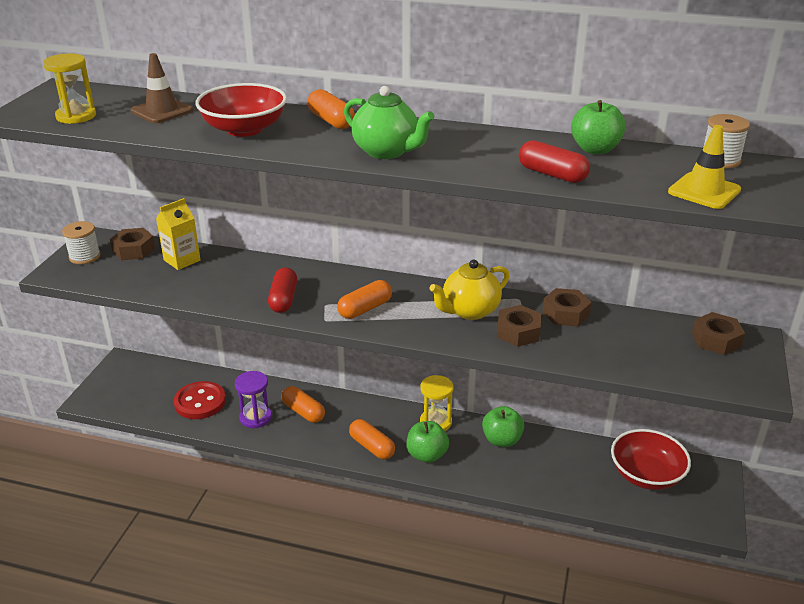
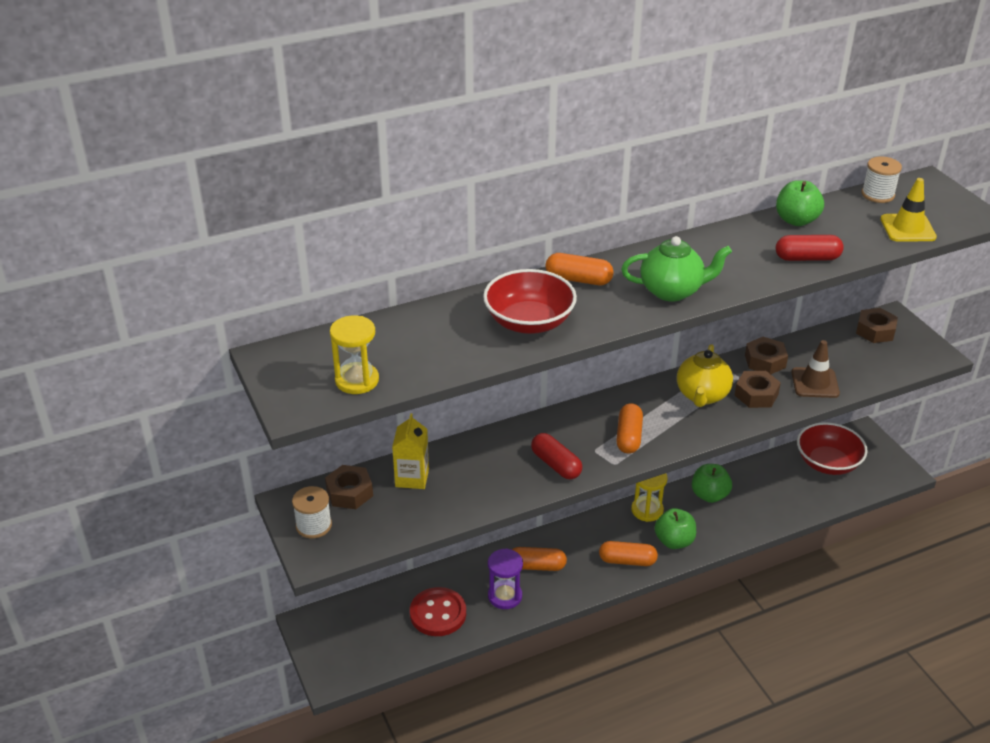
camera: 40 degrees left, 5 degrees up
(162, 111) = (422, 336): brown traffic cone -> brown traffic cone (815, 383)

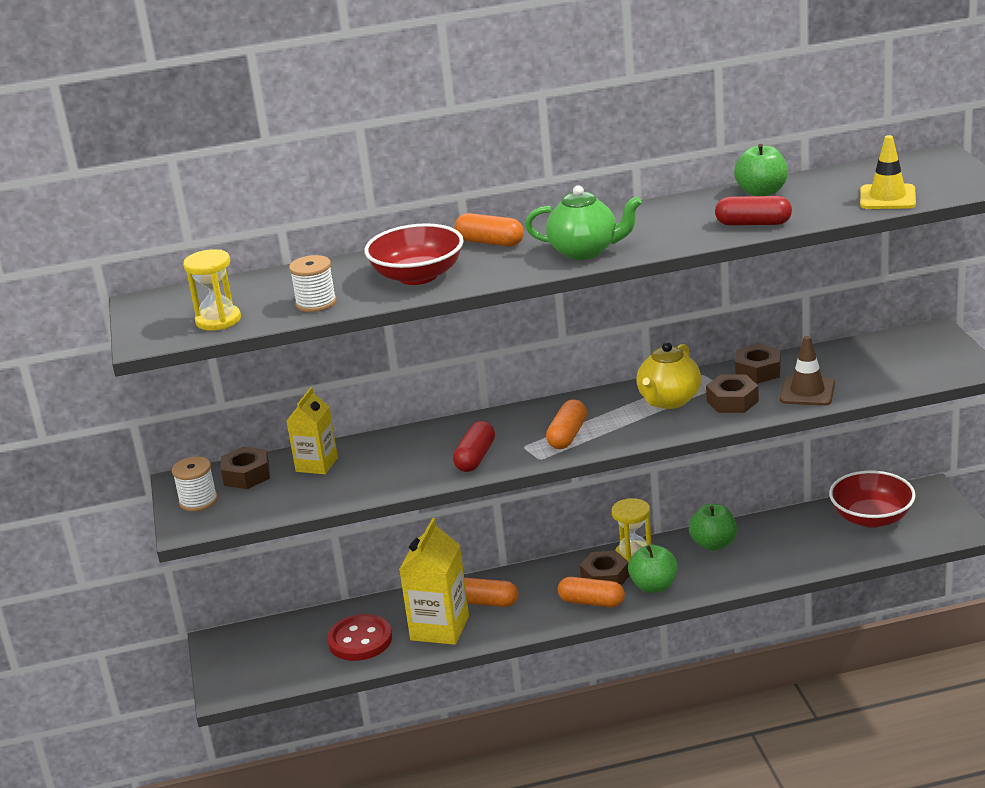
camera: 15 degrees right, 10 degrees down
(505, 596) = (439, 628): purple hourglass -> yellow carton
(556, 465) = (475, 457): red capsule -> red capsule turned 45 degrees clockwise
(875, 331) = (905, 345): brown nut -> brown nut (605, 577)
(878, 194) = (872, 169): white spool -> white spool (316, 303)

